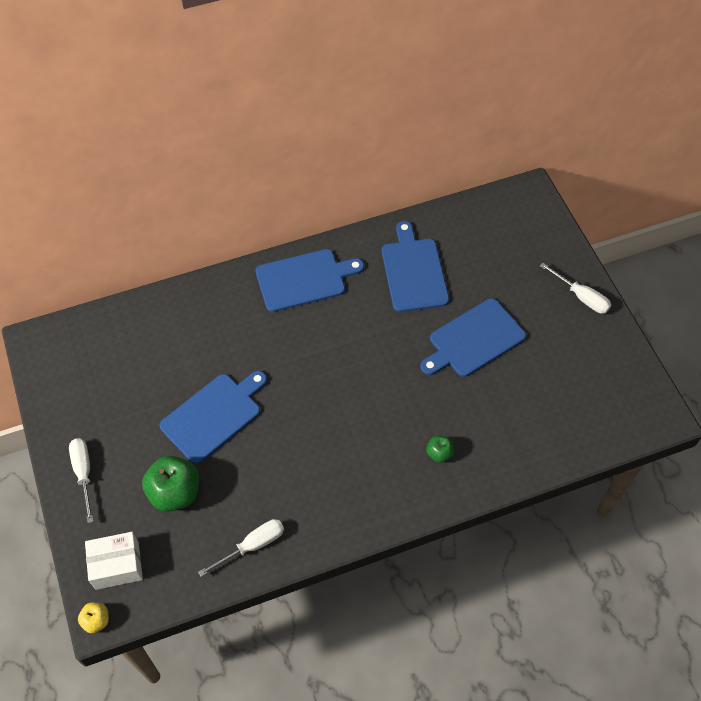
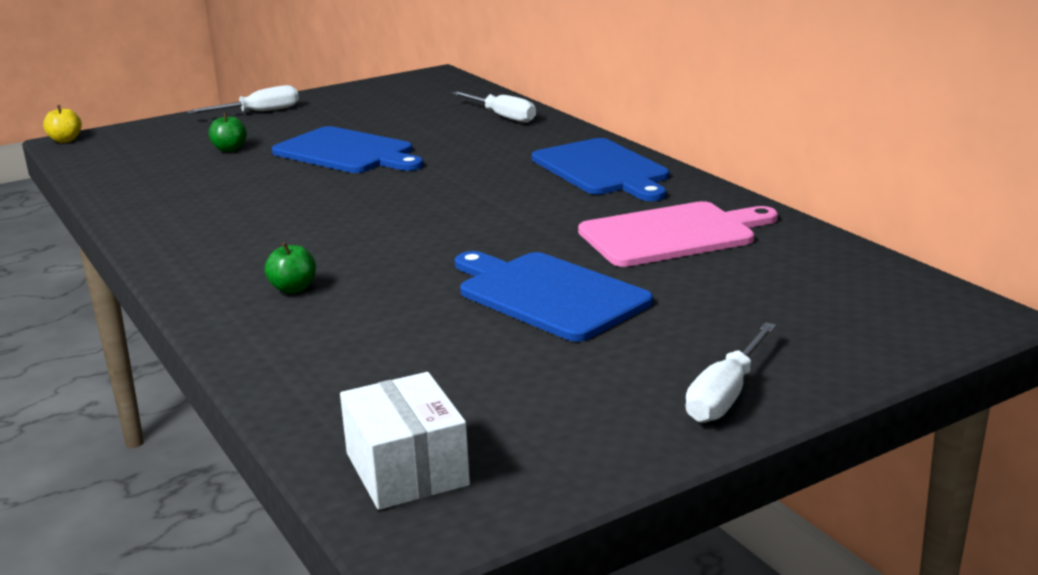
camera: 80 degrees right, 35 degrees down
(117, 565) = (134, 139): white box -> white box (406, 469)
(175, 492) = (229, 149): green apple -> green apple, size x0.50
(252, 545) = (144, 193): white screwdriver -> white screwdriver (502, 116)
(413, 272) = (672, 234): blue cutting board -> pink cutting board

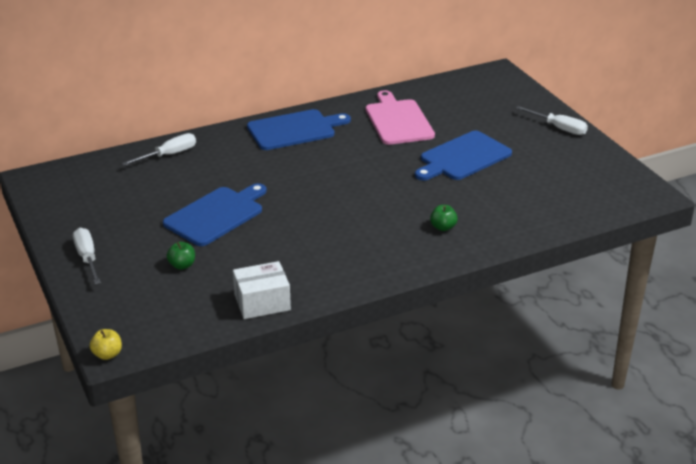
camera: 85 degrees left, 10 degrees up
(406, 469) = (614, 196): white box -> white box (262, 302)

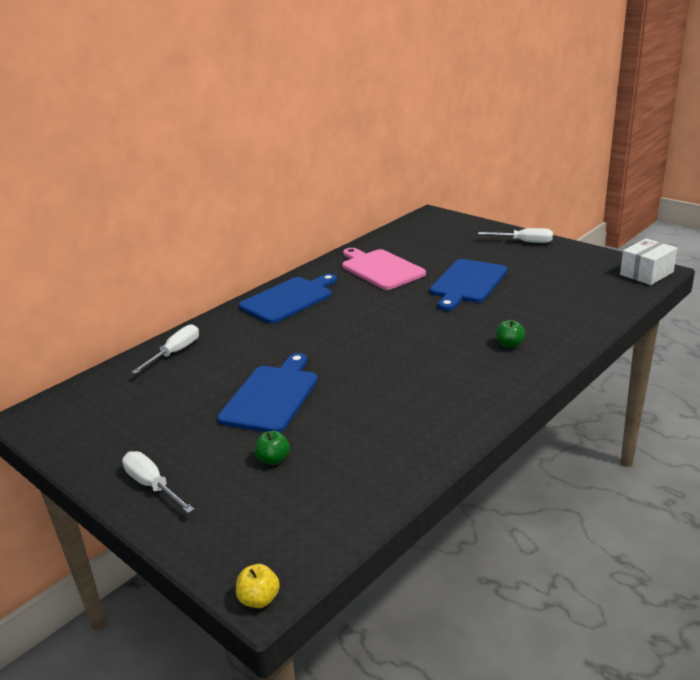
camera: 20 degrees left, 5 degrees down
(262, 302) = (397, 472): white box -> white box (646, 273)

